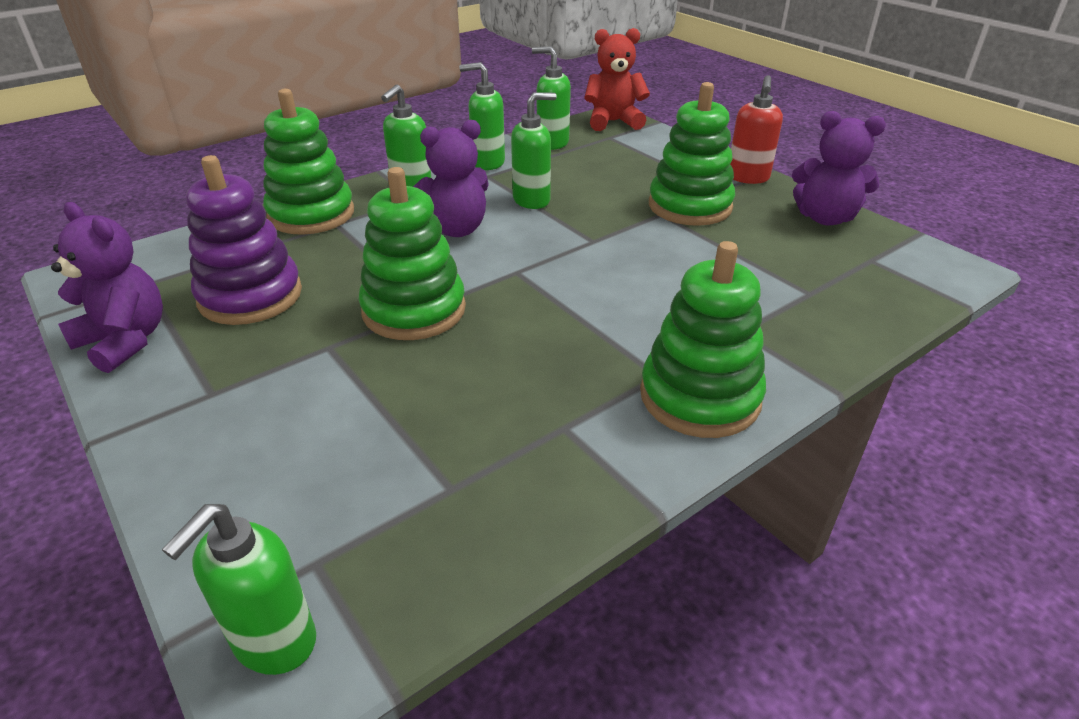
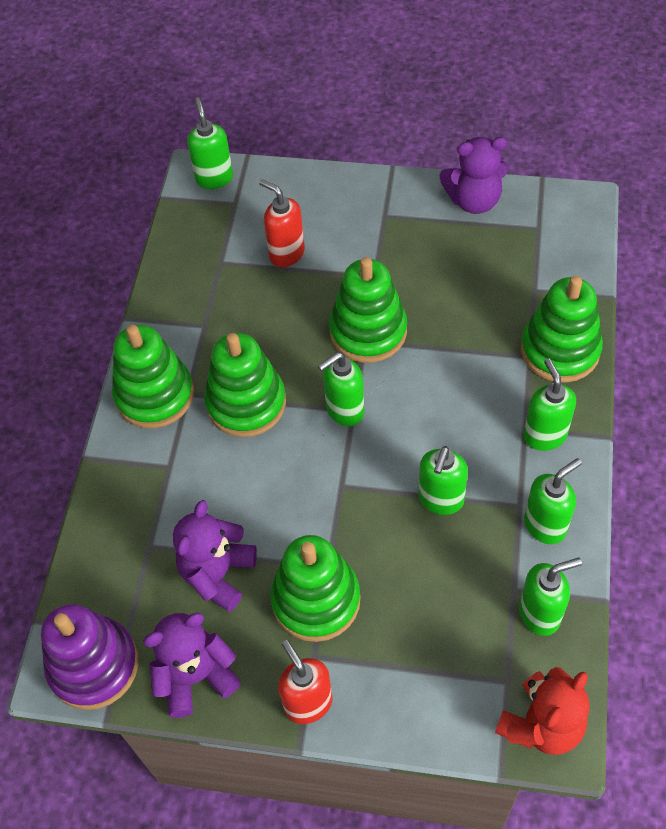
camera: 140 degrees right, 20 degrees up
(250, 296) = (468, 267): purple stacking toy -> purple stacking toy (94, 665)
(366, 435) = (286, 253): none -> red soap dispenser
(455, 229) = (446, 417): purple teddy bear -> purple teddy bear (218, 574)
(523, 275) = (344, 410): none -> green soap dispenser
(605, 330) = (246, 403): none -> green stacking toy

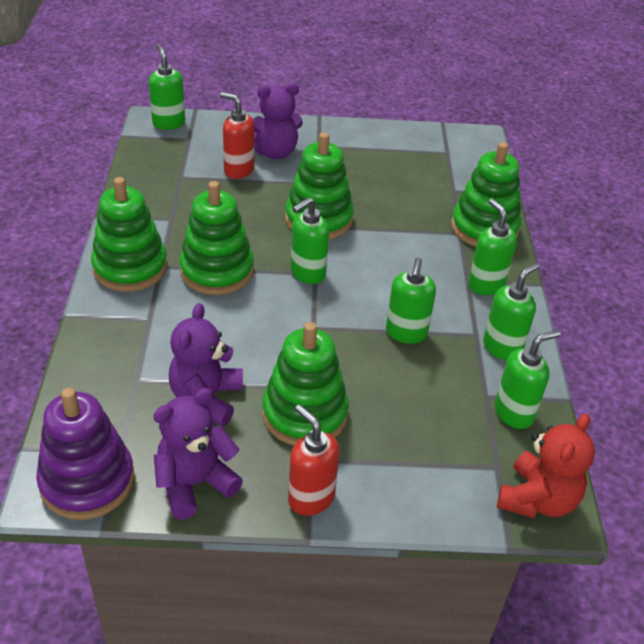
camera: 15 degrees left, 15 degrees down
(474, 201) = (391, 136): purple teddy bear -> purple teddy bear (274, 152)

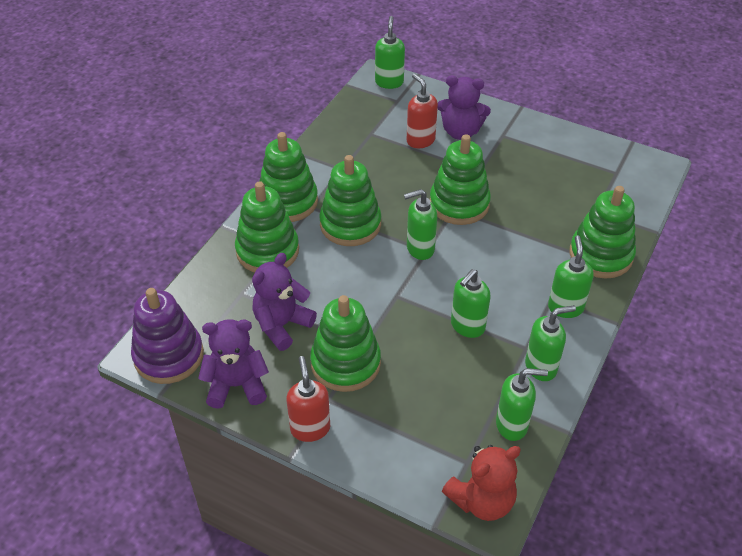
camera: 30 degrees right, 5 degrees up
(139, 325) = (267, 251): none -> green stacking toy

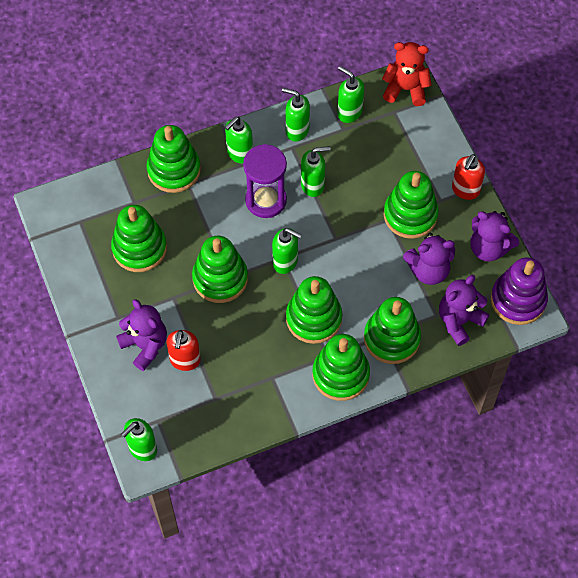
camera: 140 degrees left, 15 degrees up
(215, 301) = (459, 321): none -> purple teddy bear
(493, 284) = (266, 200): none -> purple hourglass
(547, 184) = (139, 248): none -> green stacking toy

